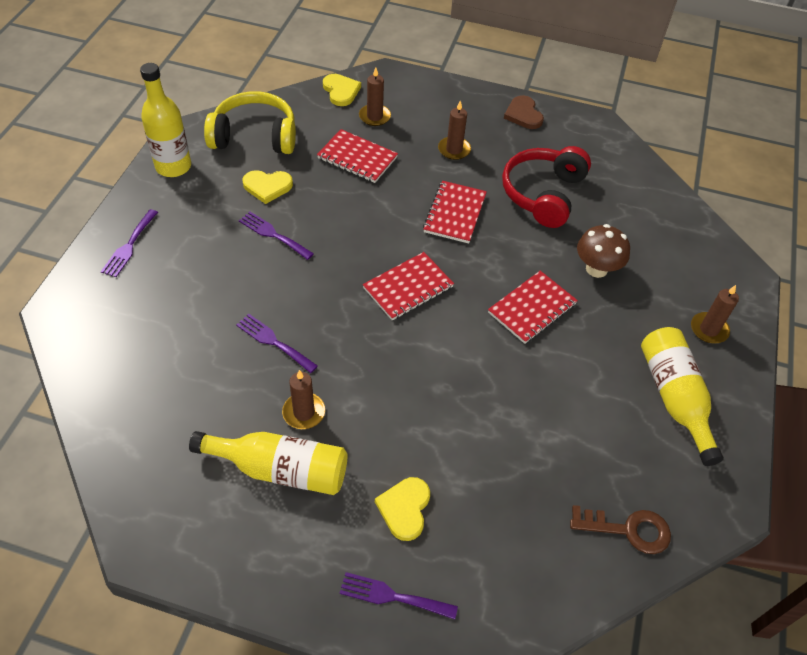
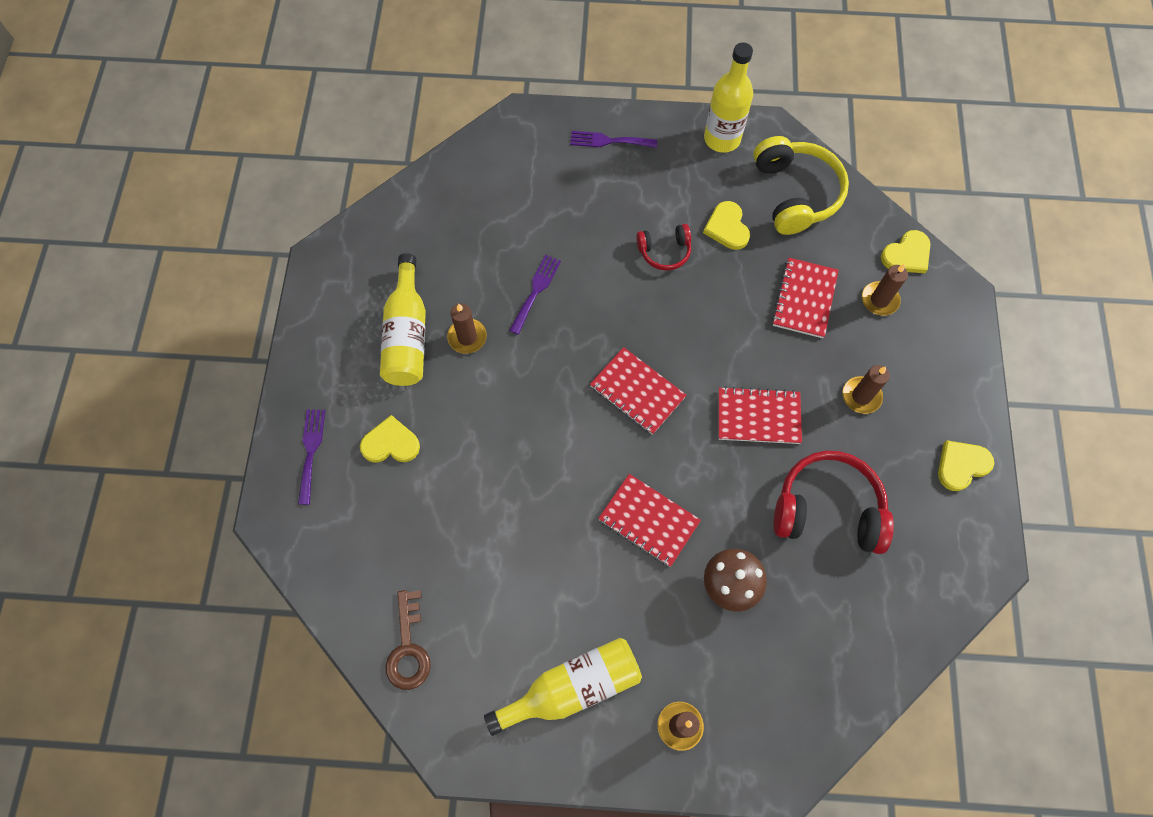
camera: 80 degrees right, 15 degrees up
(273, 234) = (664, 252): purple fork -> red headphones
(523, 114) = (961, 465): brown heart -> yellow heart

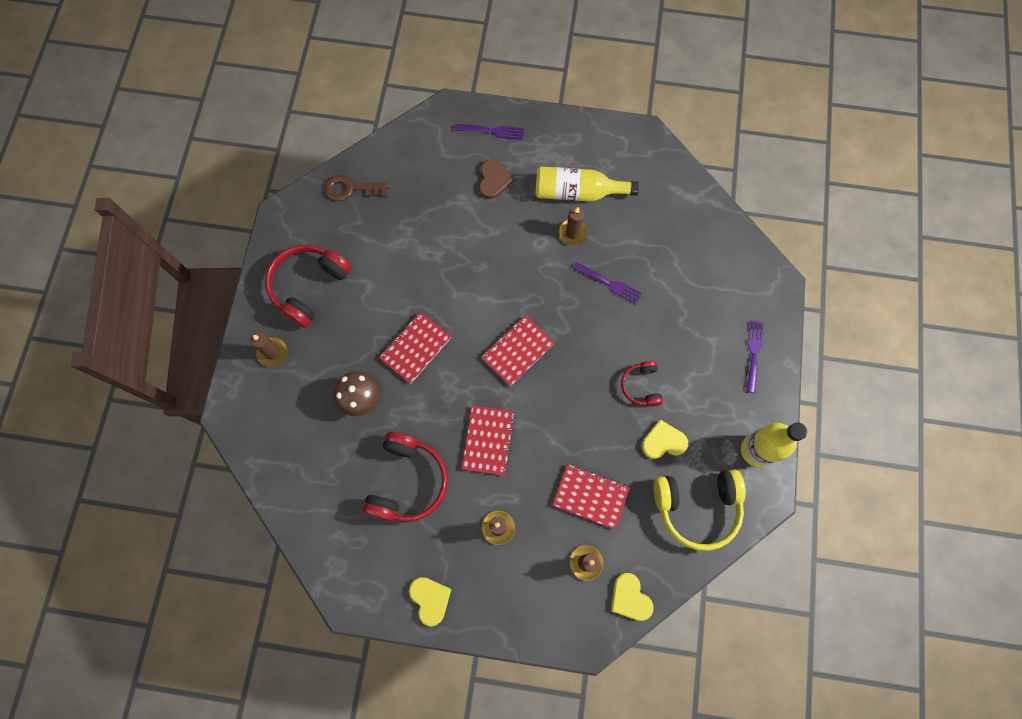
camera: 95 degrees right, 5 degrees up
(390, 443) = (493, 180): yellow heart -> brown heart
(572, 687) = (309, 287): yellow bottle -> red headphones

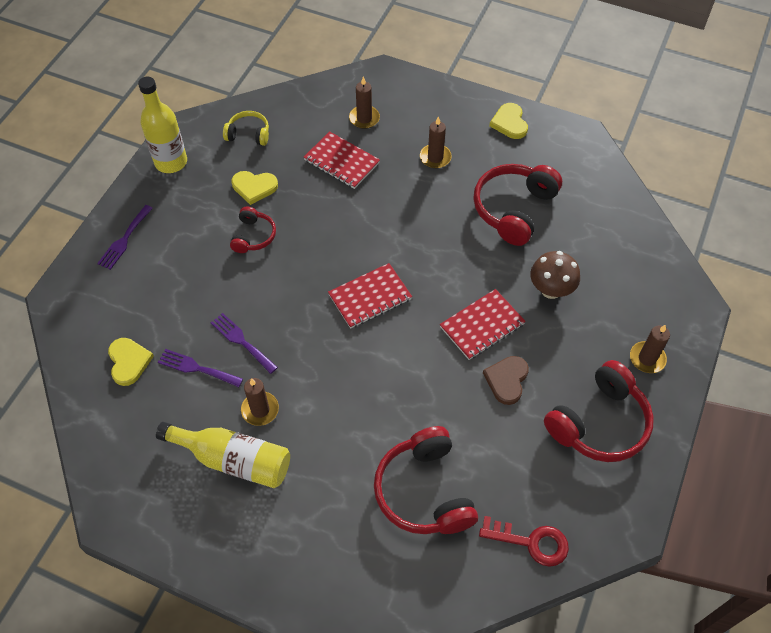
camera: 165 degrees left, 15 degrees down
(351, 189) = (531, 542): brown key -> red key
(433, 204) = (424, 491): none -> red headphones
(488, 440) = (425, 225): red notebook -> none
(493, 131) = (314, 580): purple fork -> purple fork (196, 368)
(493, 180) = (336, 505): brown heart -> brown heart (507, 380)
(630, 598) = (336, 89): yellow heart -> yellow heart (129, 362)
(697, 507) = (248, 134): yellow headphones -> yellow headphones, size x0.54

